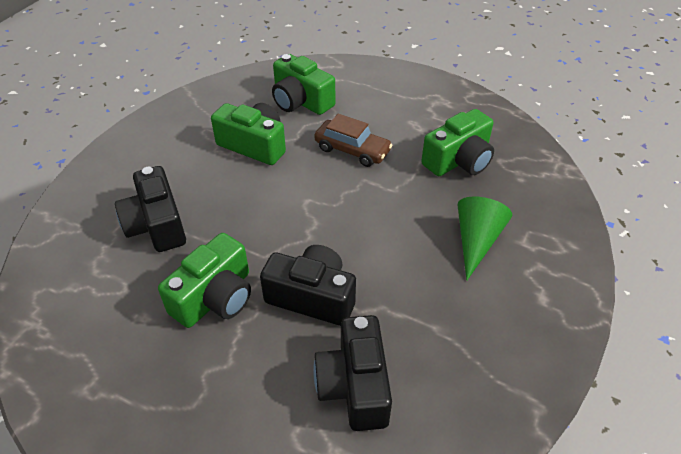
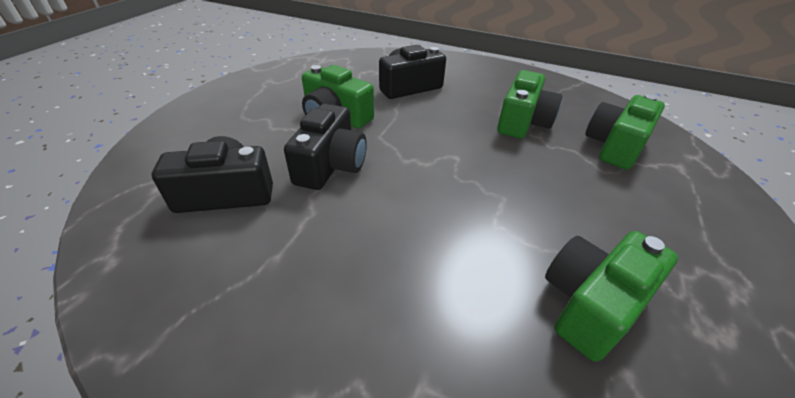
camera: 85 degrees right, 5 degrees down
(352, 150) = (552, 187): brown car -> none
(459, 160) = (591, 303): green camera -> green camera turned 90 degrees clockwise
(476, 241) = (417, 313): green cone -> none

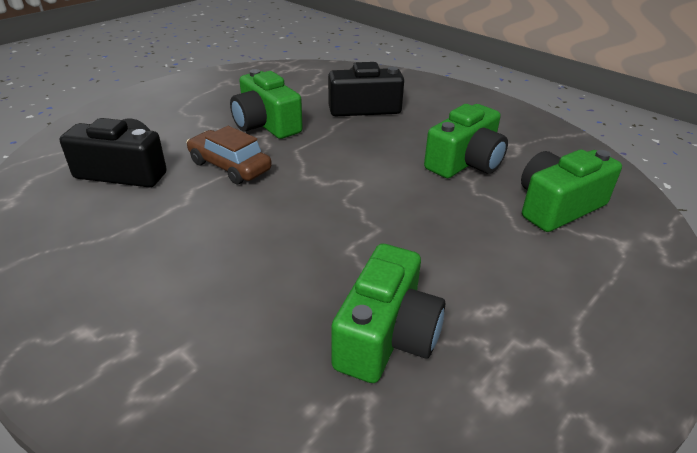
camera: 20 degrees right, 5 degrees down
(331, 165) = (230, 166): black camera -> brown car
(591, 303) = (386, 336): green camera -> green camera turned 135 degrees clockwise

